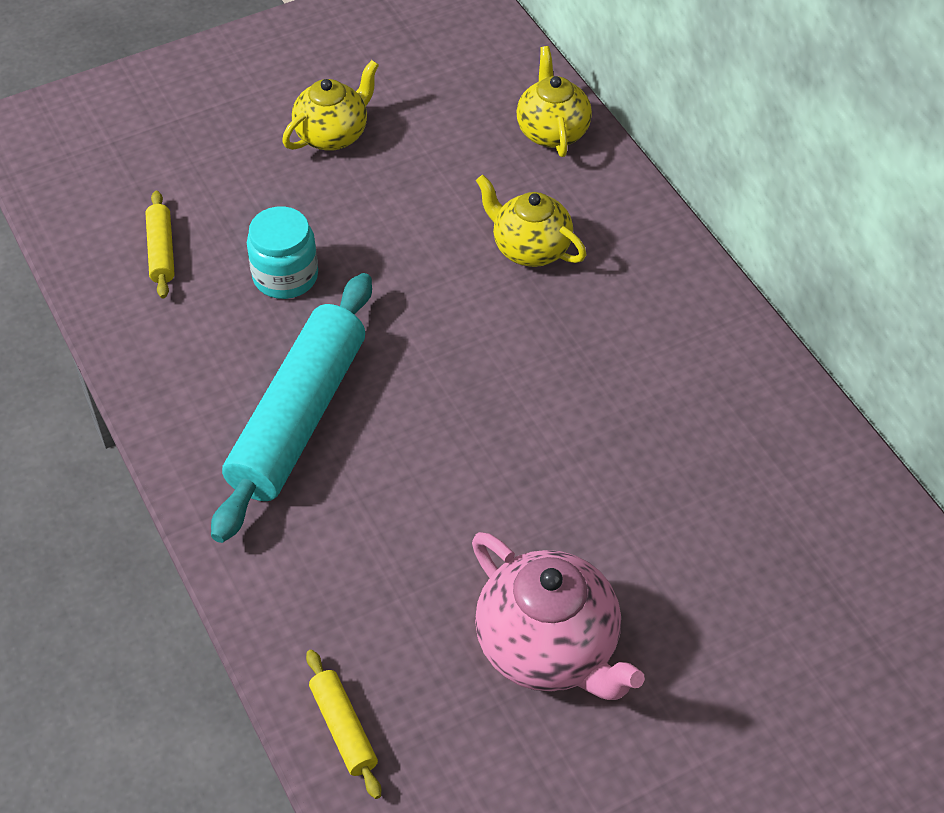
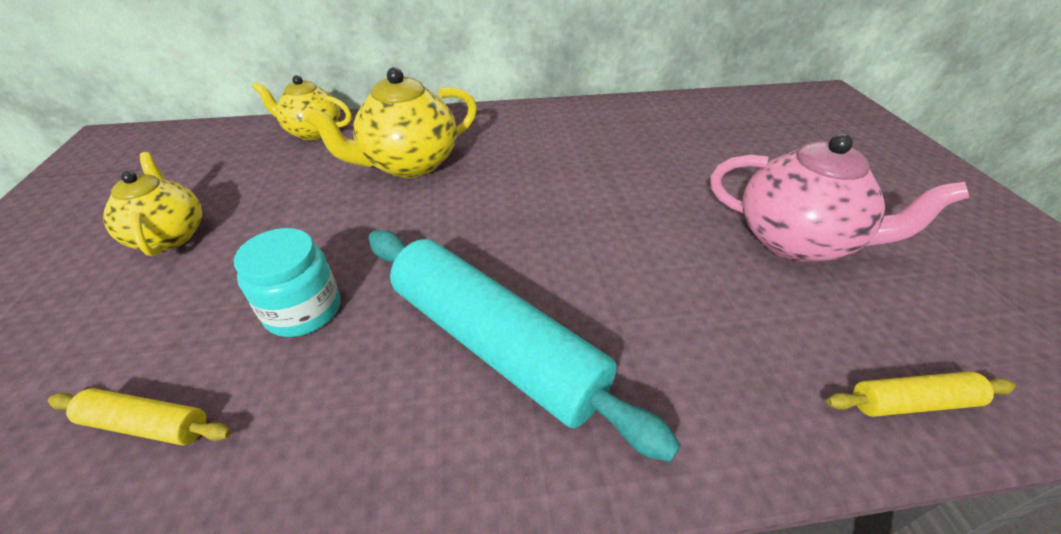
camera: 70 degrees left, 10 degrees down
(530, 248) = (409, 164): yellow teapot -> yellow teapot, size x1.51
(549, 648) = (796, 241): pink teapot -> pink teapot turned 45 degrees clockwise

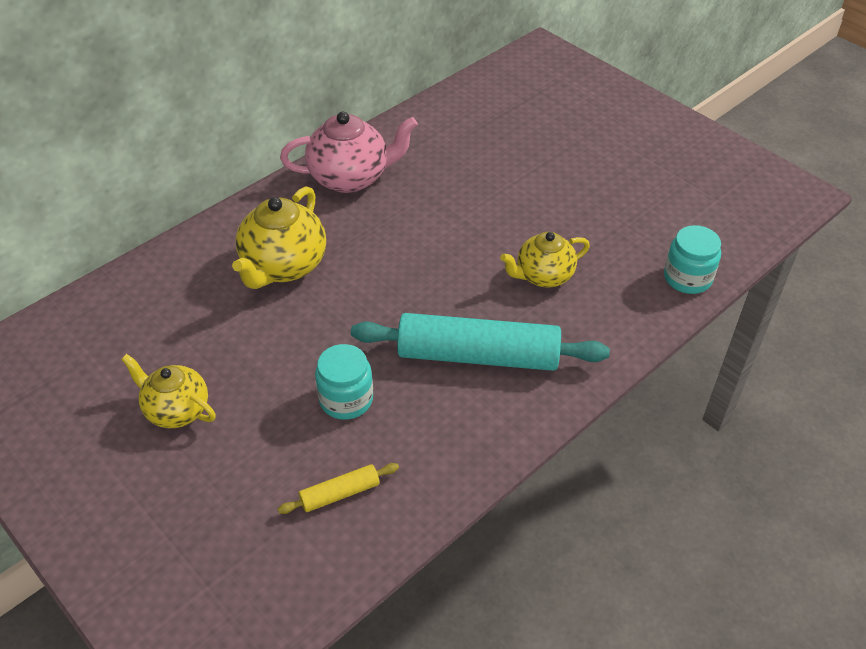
camera: 35 degrees left, 5 degrees up
(313, 132) = (157, 275): yellow teapot -> yellow teapot (543, 276)
(796, 241) = (591, 206): pink teapot -> pink teapot (350, 178)
(912, 402) = (687, 278): yellow rolling pin -> turquoise jar

